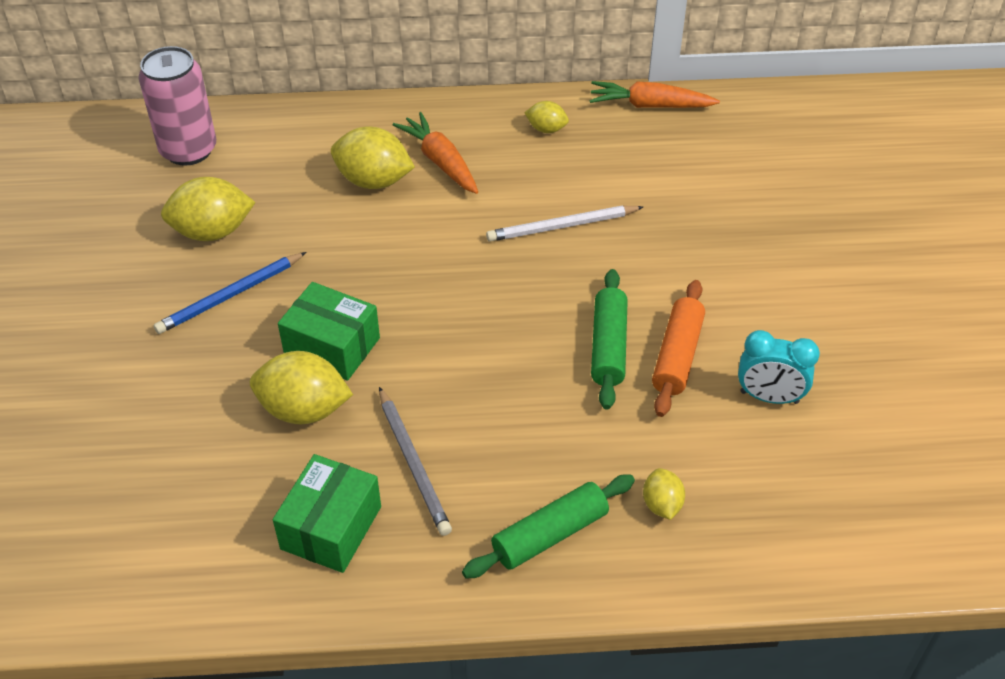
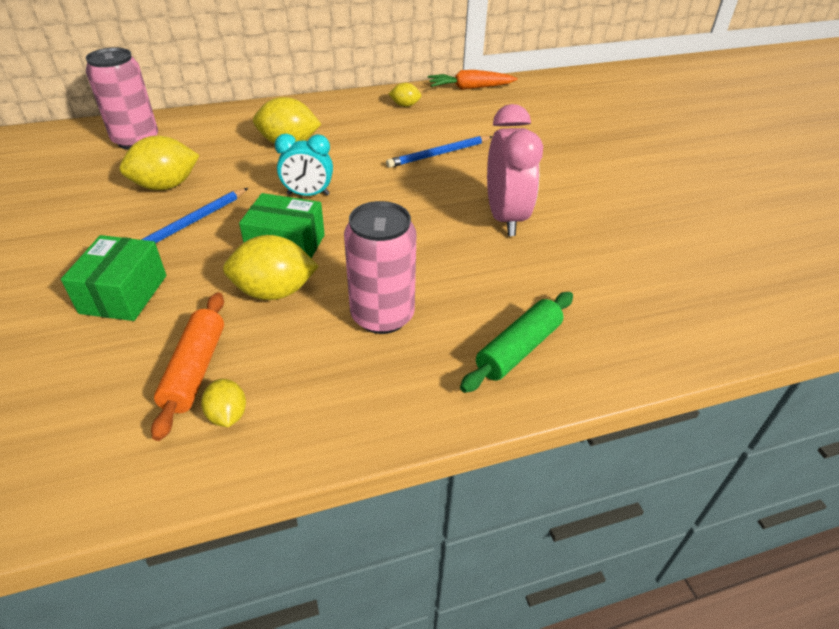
camera: 15 degrees left, 5 degrees down
(331, 528) = (325, 376): green box -> green box (124, 294)
(413, 463) = (382, 316): grey pencil -> pink can
(440, 162) = (336, 129): orange carrot -> none
(562, 226) = (439, 154): white pencil -> blue pencil
(609, 346) = (505, 218): green rolling pin -> pink clock
(662, 505) = (597, 313): yellow lemon -> yellow lemon (227, 415)
(677, 356) = (558, 217): orange rolling pin -> orange rolling pin (195, 370)
(769, 397) = (637, 233): turquoise clock -> turquoise clock (308, 194)

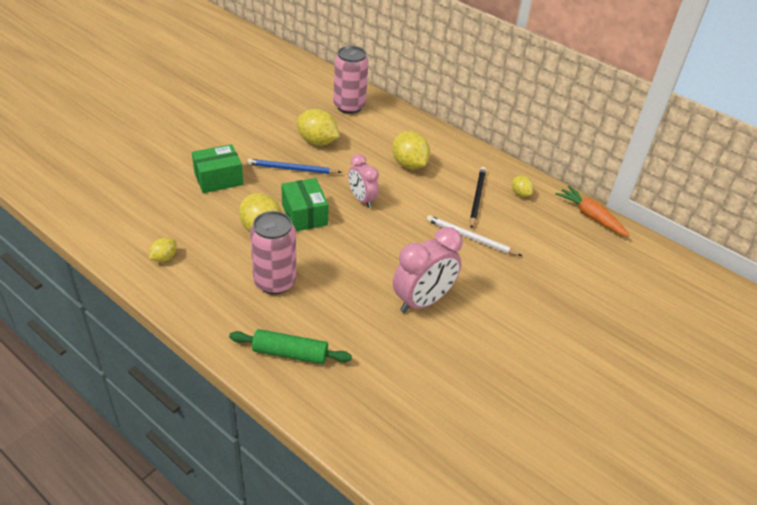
camera: 55 degrees right, 0 degrees up
(195, 370) = (185, 232): orange rolling pin -> none
(308, 194) = (362, 199): turquoise clock -> pink clock
(386, 128) = (477, 198): none -> black pencil
(439, 154) = (470, 238): blue pencil -> white pencil

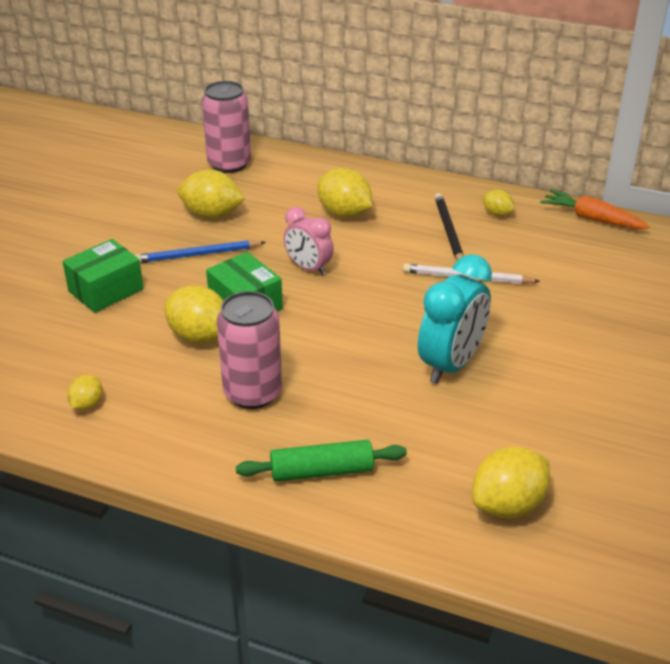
camera: 15 degrees left, 5 degrees down
(405, 420) = (508, 505): none -> yellow lemon
(423, 301) = (451, 364): pink clock -> turquoise clock

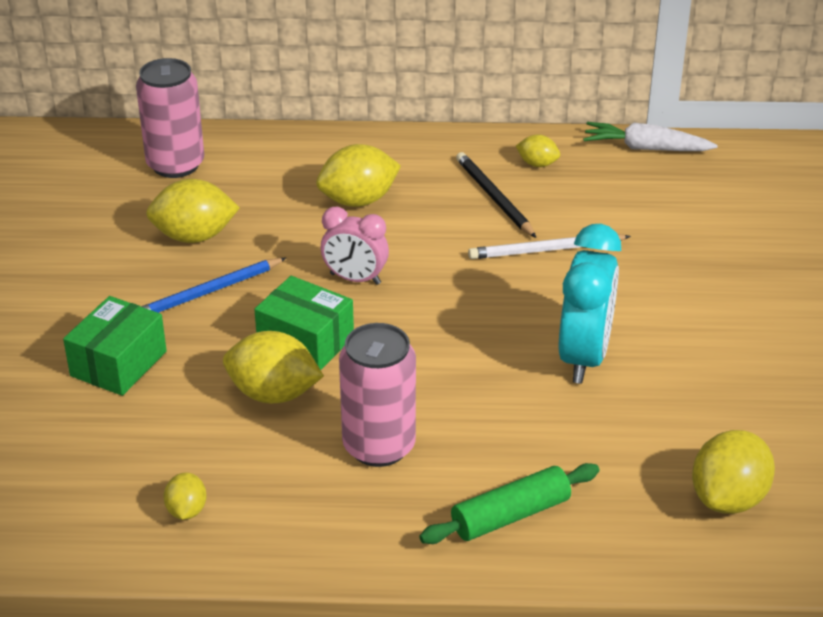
camera: 20 degrees left, 0 degrees up
(344, 213) = (358, 201): yellow lemon -> yellow lemon turned 45 degrees counterclockwise
(592, 219) = (646, 148): orange carrot -> white carrot

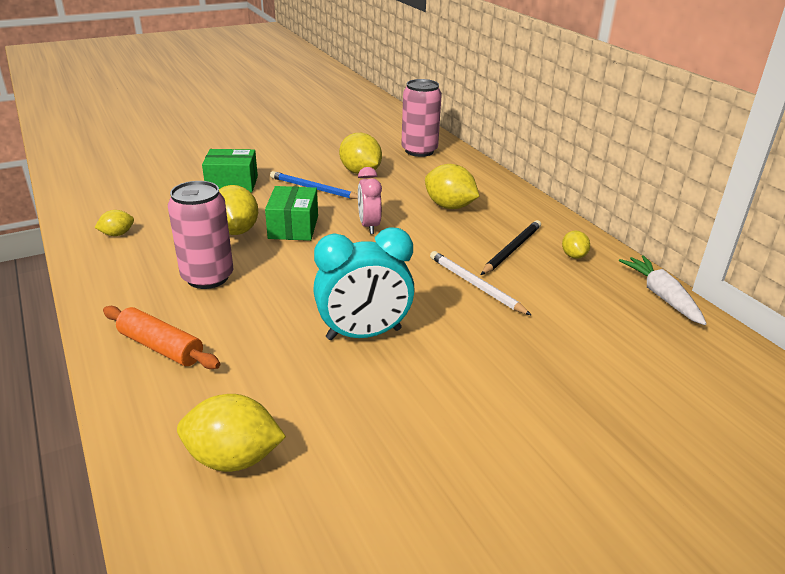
camera: 60 degrees right, 5 degrees down
(510, 516) = (161, 347): green rolling pin -> orange rolling pin

